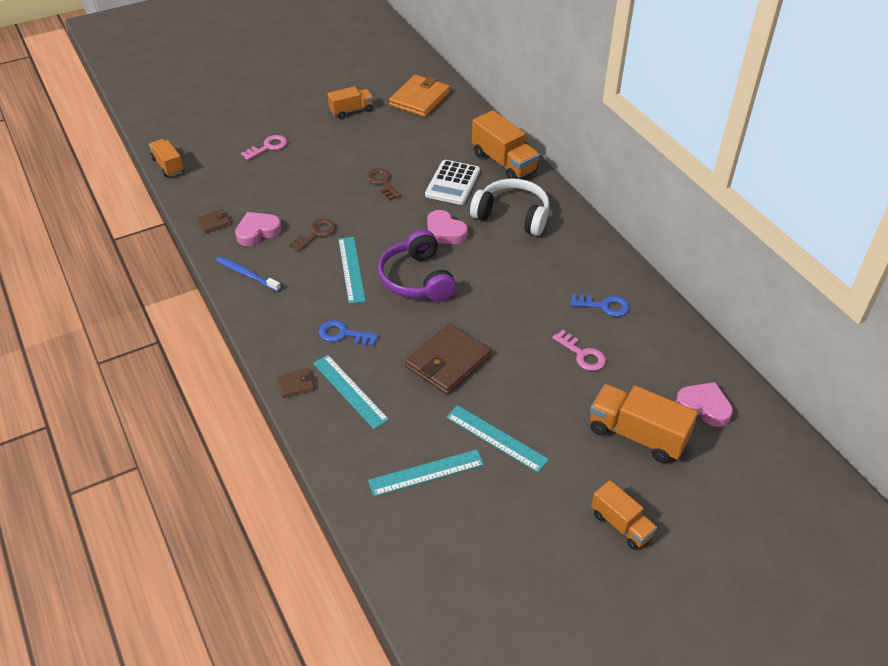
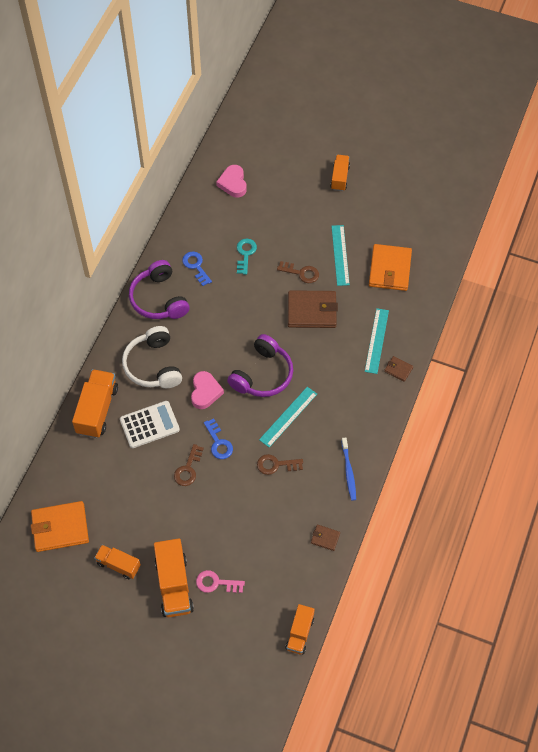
camera: 130 degrees left, 15 degrees up
(257, 231) = (307, 502): pink heart -> none
(343, 334) = (342, 377): blue key -> blue key (218, 443)
(426, 472) = (390, 269): turquoise ruler -> orange wallet
(507, 385) = (301, 273): none -> brown key
(582, 354) = (245, 254): pink key -> turquoise key
(588, 257) = (159, 299): none -> purple headphones
(637, 435) = (279, 200): orange truck -> orange truck (174, 585)

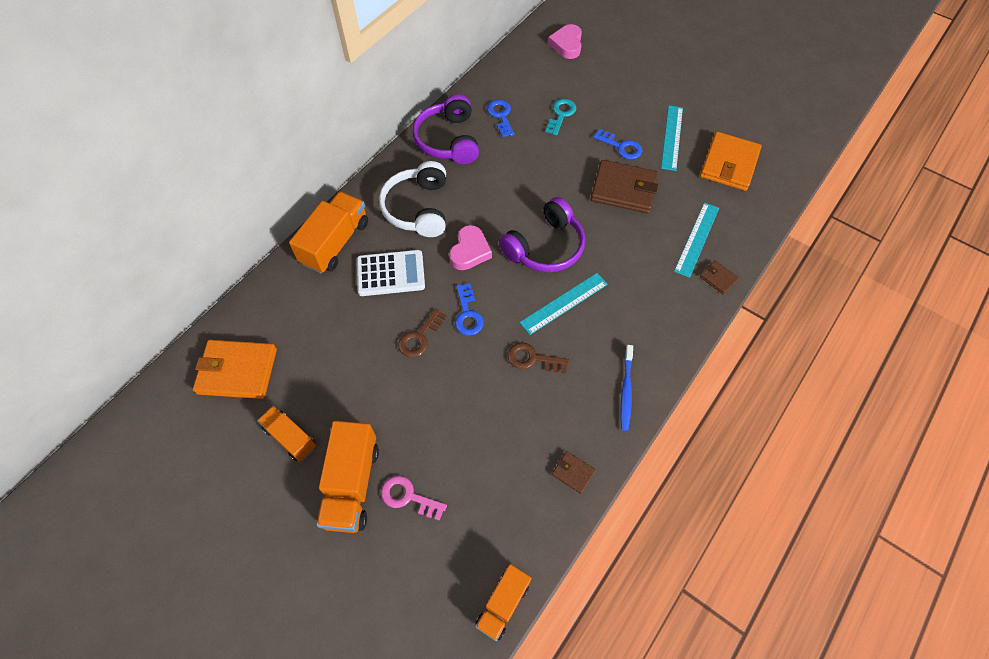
camera: 15 degrees right, 0 degrees up
(301, 273) = (621, 147): brown key -> blue key
(339, 177) = (689, 61): orange truck -> none

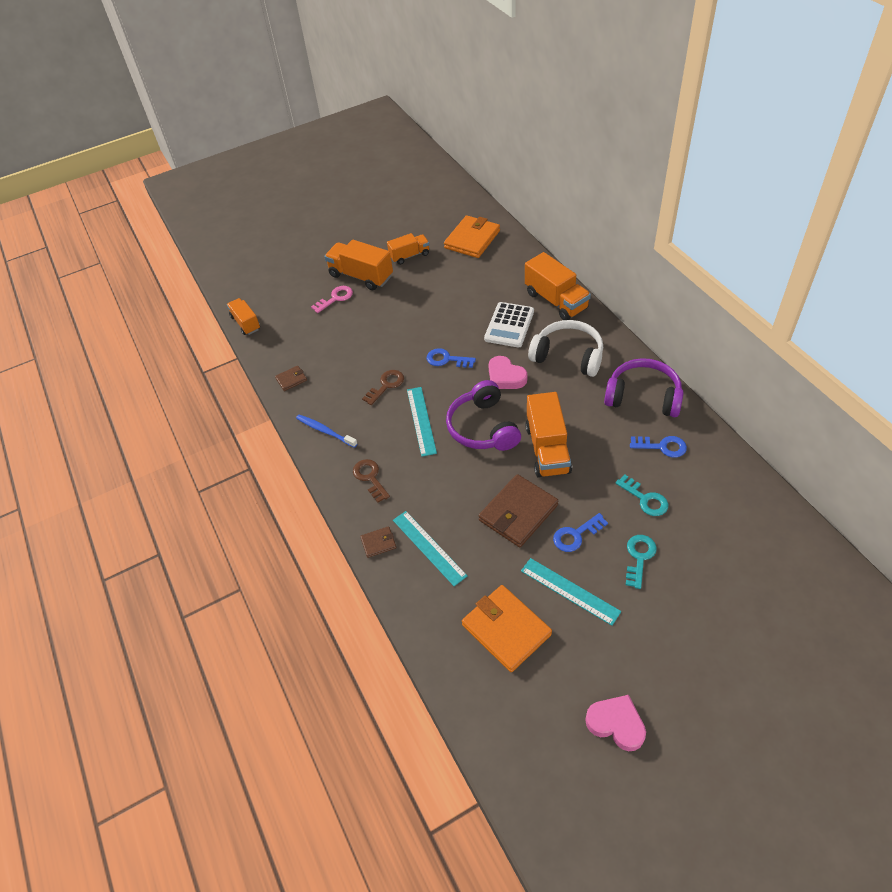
camera: 120 degrees right, 10 degrees down
(419, 337) = (443, 328): brown key -> brown key (370, 478)
(544, 190) = (547, 449): none -> orange truck
(567, 44) = (766, 549): pink heart -> pink heart (616, 724)
(617, 106) = (639, 557): none -> turquoise key

